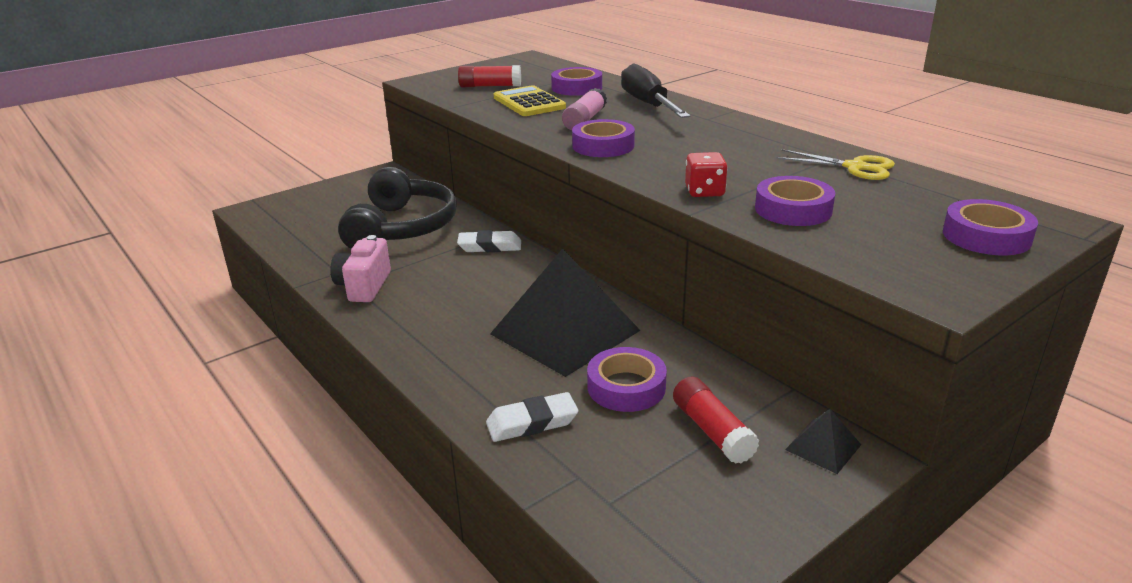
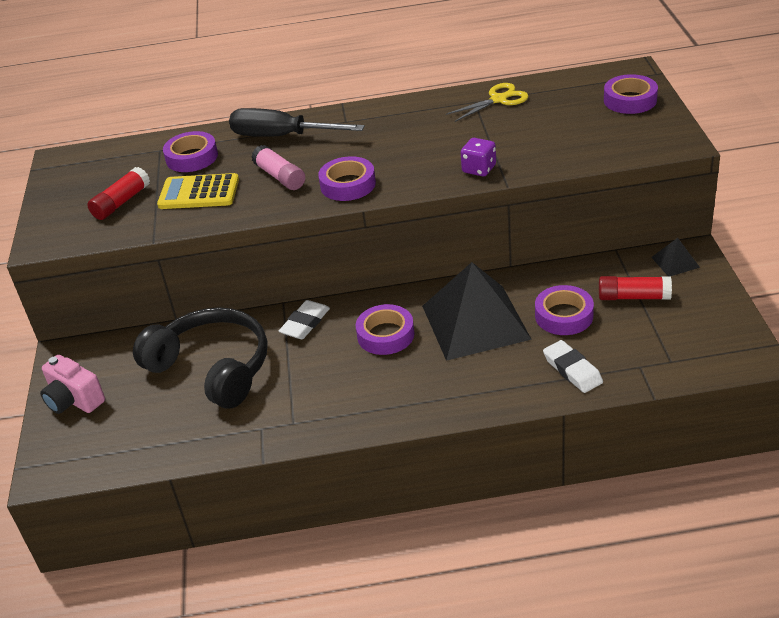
camera: 55 degrees left, 10 degrees up
(364, 286) = (305, 415): pink camera -> pink camera (74, 400)
(532, 422) = (572, 370): white eraser -> white eraser turned 45 degrees counterclockwise
(704, 192) = (479, 169): red dice -> purple dice
(793, 209) = (538, 146): purple tape -> purple tape (385, 335)

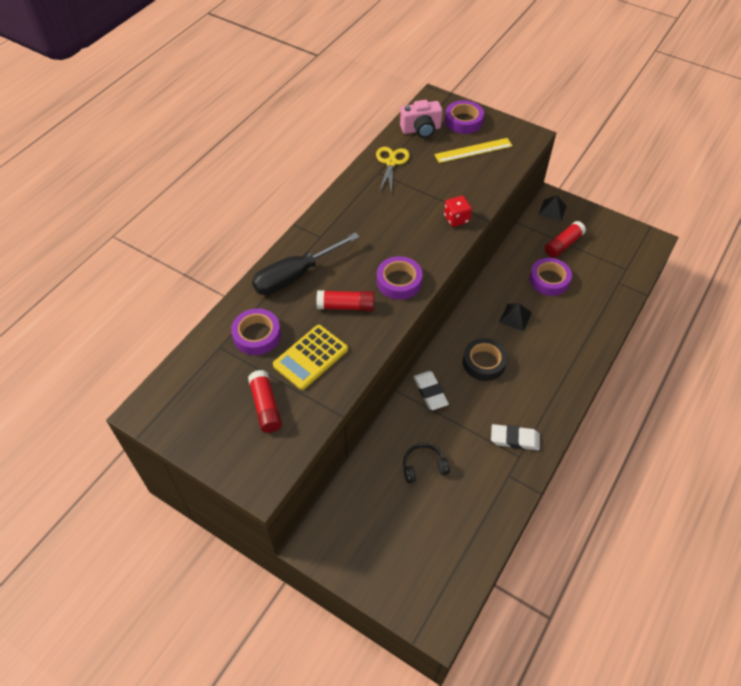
camera: 55 degrees left, 15 degrees up
(74, 400) = (374, 566): pink camera -> pink camera (421, 129)
(212, 368) = (423, 466): black headphones -> black headphones, size x0.44
(280, 177) = (346, 306): pink glue stick -> red glue stick
(385, 335) = (484, 362): purple tape -> black tape
(475, 322) = (515, 317): black pyramid -> black pyramid, size x0.42
(479, 169) = (456, 219): purple dice -> red dice
(572, 370) = (596, 308): white eraser -> white eraser (514, 439)
(595, 127) = (473, 150): none -> yellow ruler

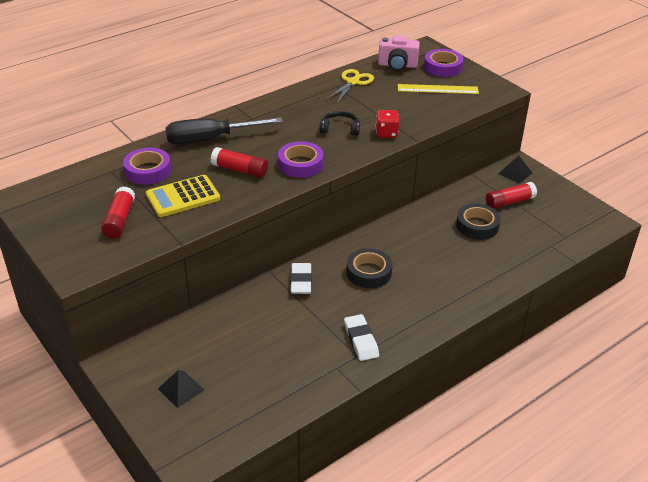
camera: 20 degrees right, 15 degrees down
(423, 466) = (257, 336): black headphones -> black headphones (340, 129)
(514, 439) = (361, 340): white eraser -> white eraser turned 45 degrees clockwise
(515, 317) = (423, 246): black pyramid -> black pyramid (181, 389)
(549, 280) = (477, 226): purple tape -> black tape

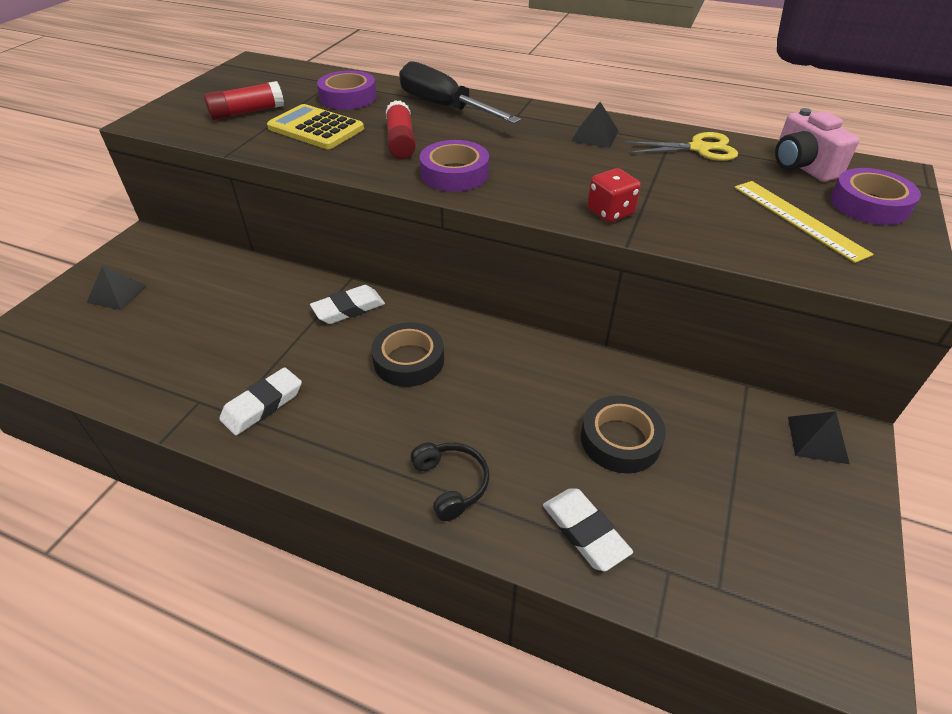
camera: 60 degrees right, 5 degrees up
(306, 104) = (595, 135): none -> black pyramid
(340, 129) = (571, 175): black headphones -> black headphones (451, 483)
(509, 202) = (728, 460): red glue stick -> none
(519, 259) = (584, 532): none -> white eraser

